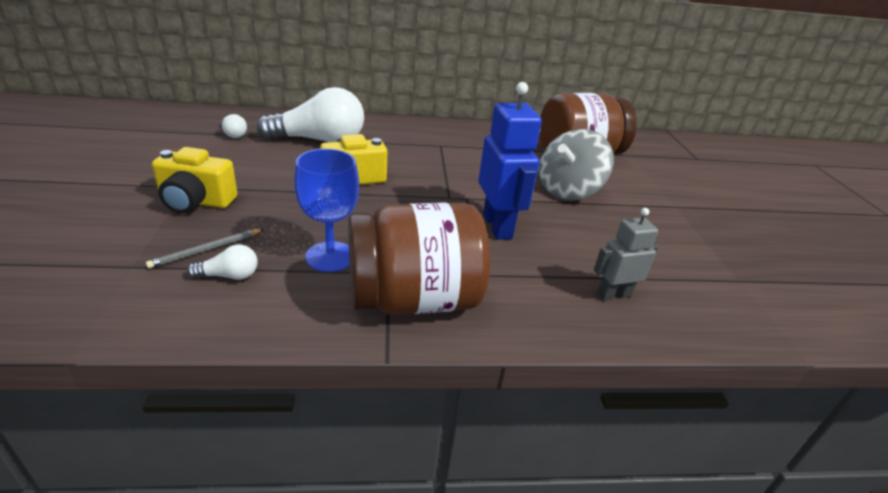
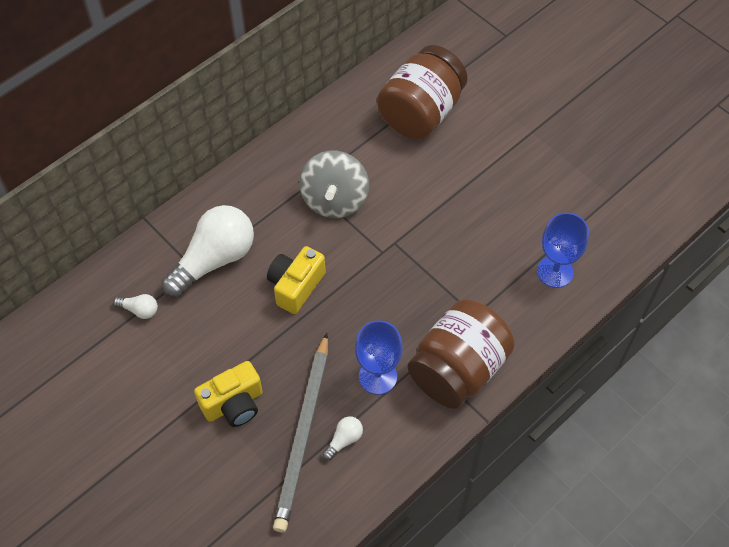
camera: 35 degrees left, 25 degrees up
(206, 250) = (303, 434): grey pencil -> grey pencil, size x2.33
(498, 226) = (442, 259): blue robot -> none
(568, 191) = (451, 173): grey spinning top -> grey spinning top (335, 200)
(613, 295) = (555, 271): grey robot -> blue goblet

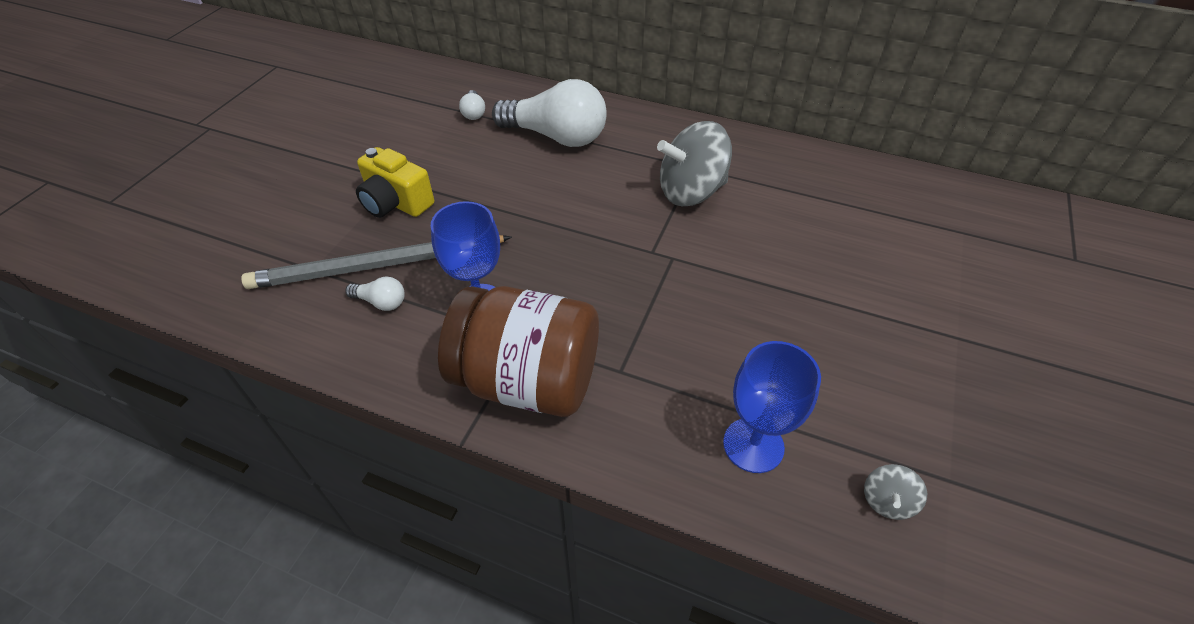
camera: 65 degrees right, 10 degrees down
(296, 286) = (561, 199): yellow camera -> none
(421, 113) = (871, 220): brown jar -> none
(611, 230) = (887, 501): none -> grey spinning top

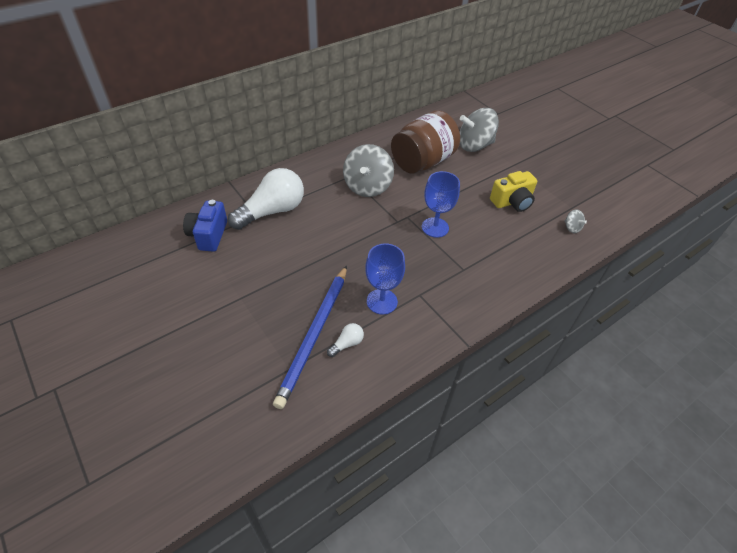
camera: 60 degrees left, 0 degrees up
(377, 266) = (314, 335): grey pencil -> blue pencil
(396, 203) = (263, 306): yellow camera -> yellow camera (512, 202)
(473, 113) = (208, 235): white light bulb -> blue camera
(527, 380) = (447, 304): brown jar -> brown jar (422, 162)
(753, 445) = (528, 249): blue goblet -> blue goblet (435, 227)
(938, 264) = (474, 145): none -> grey spinning top

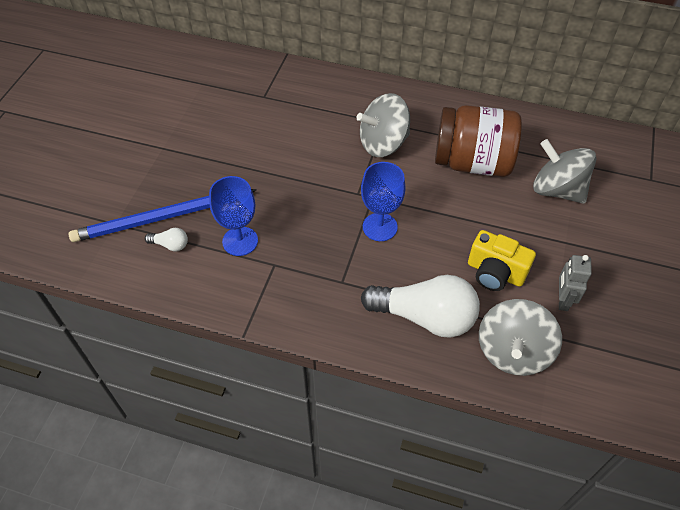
camera: 55 degrees right, 5 degrees up
(208, 235) = (212, 85): blue camera -> none
(272, 211) = (279, 102): white light bulb -> white light bulb (425, 317)
(551, 189) = (562, 300): none -> grey robot
(571, 228) = (512, 352): grey spinning top -> grey spinning top, size x2.25

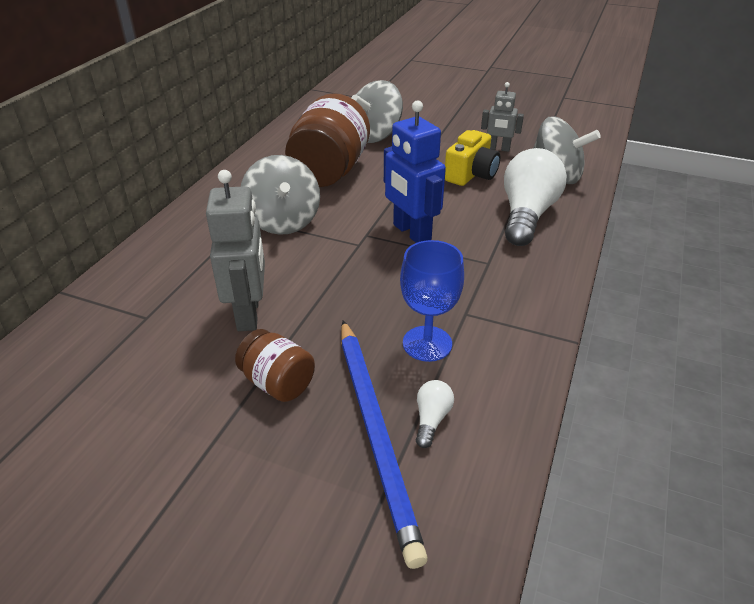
camera: 85 degrees left, 15 degrees down
(204, 167) = (278, 383): none -> brown jar
(269, 143) = (249, 313): none -> grey robot
(380, 227) = (411, 232): blue goblet -> blue robot

